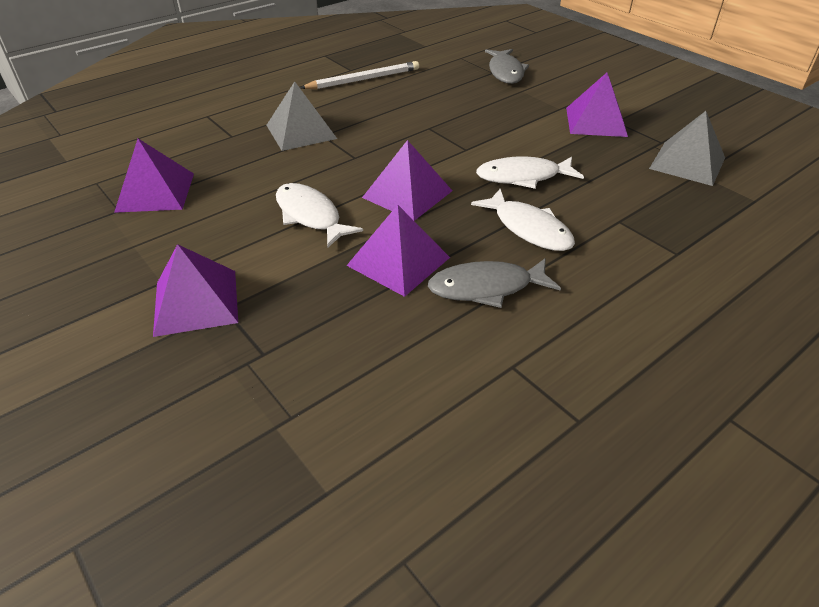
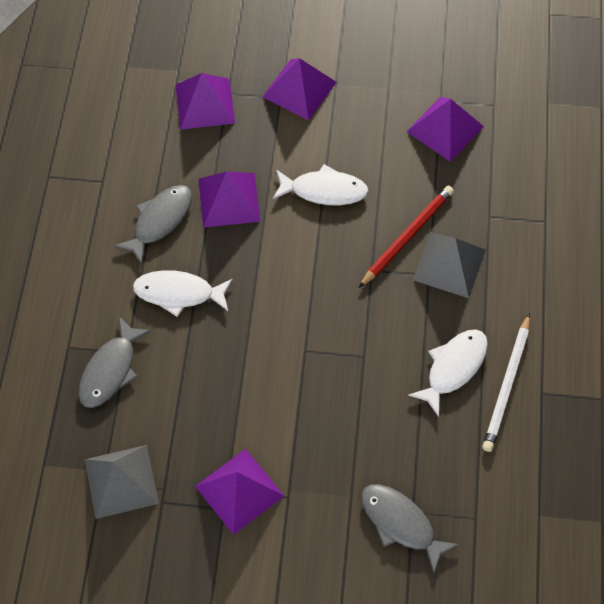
camera: 135 degrees right, 20 degrees up
(301, 157) = (407, 236): none -> red pencil
(407, 194) = (289, 262): purple pyramid -> purple pyramid (205, 104)
(523, 177) = (230, 350): white fish -> white fish (453, 368)
(644, 218) = (110, 370): none -> grey fish

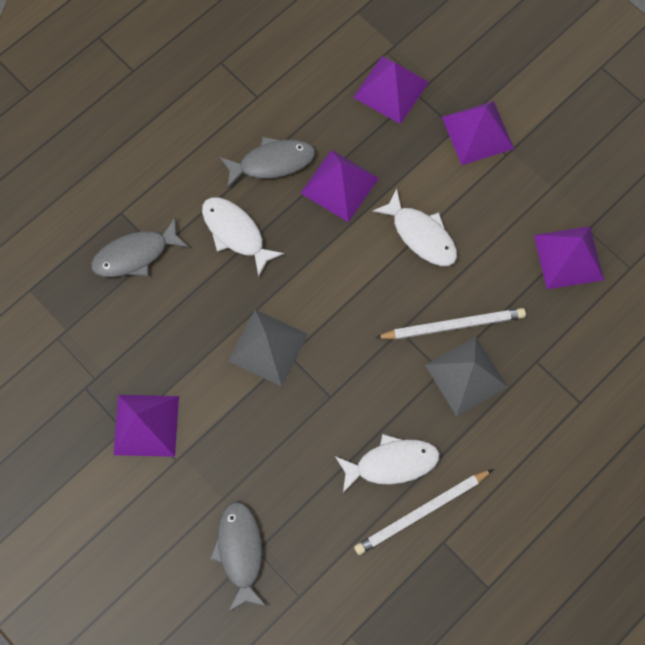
camera: 40 degrees right, 10 degrees up
(121, 481) = (71, 347): grey pyramid -> grey pyramid (268, 347)
(407, 236) = (453, 325): red pencil -> white pencil

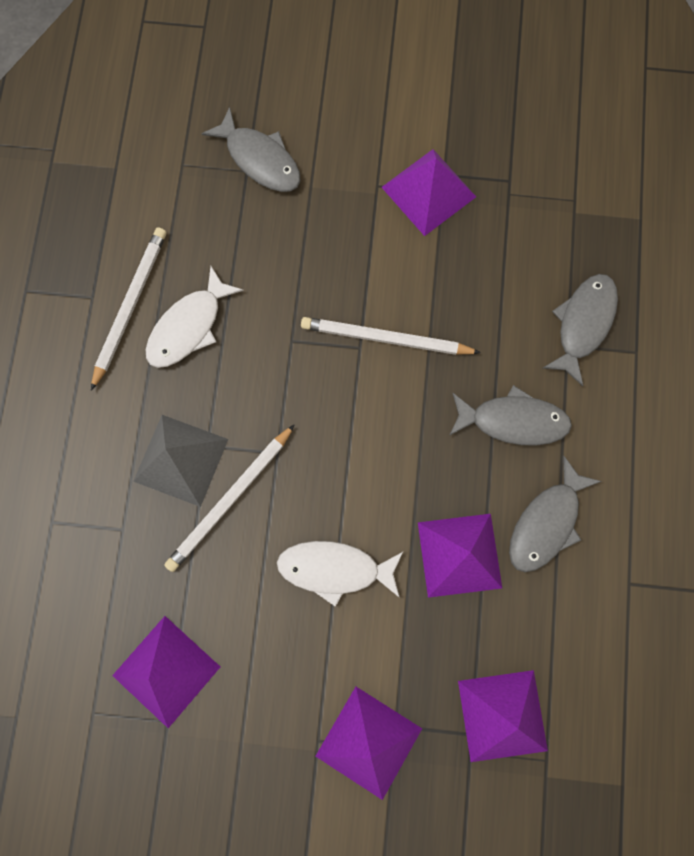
camera: 140 degrees right, 5 degrees up
(236, 233) = (513, 421): white fish -> grey fish
(268, 347) = (385, 339): grey pyramid -> white pencil

